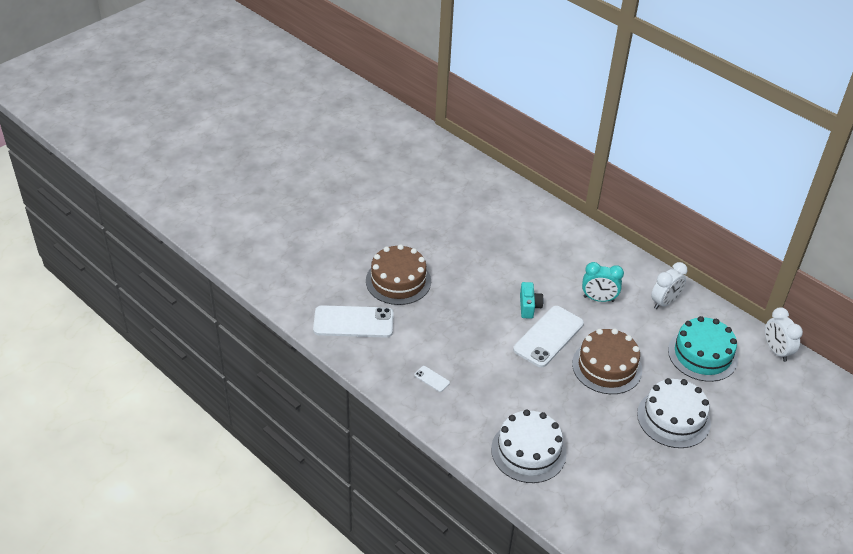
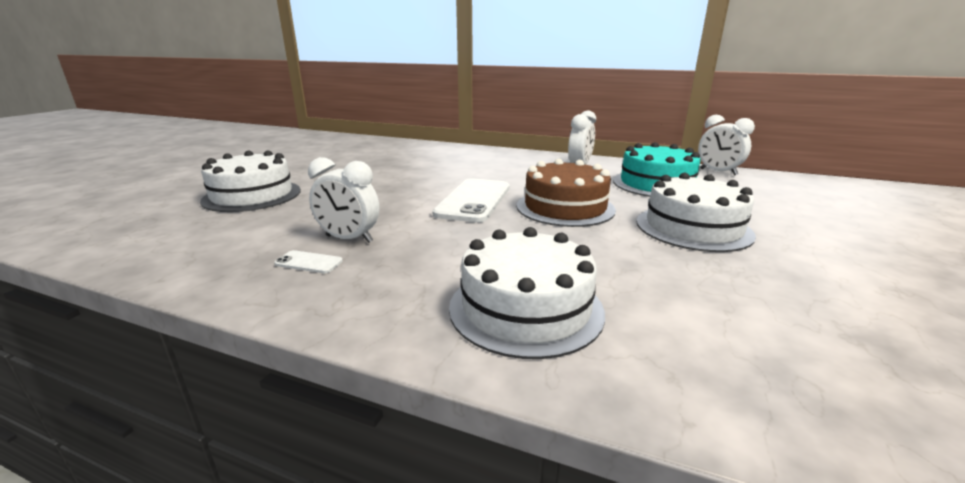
camera: 20 degrees left, 20 degrees down
(353, 322) = (167, 234): white phone -> none
(398, 281) = (252, 195): brown cake -> white cake
(456, 361) = (349, 239): none -> white clock
(529, 306) = (436, 187): turquoise camera -> none
(598, 299) = (511, 173): turquoise clock -> none

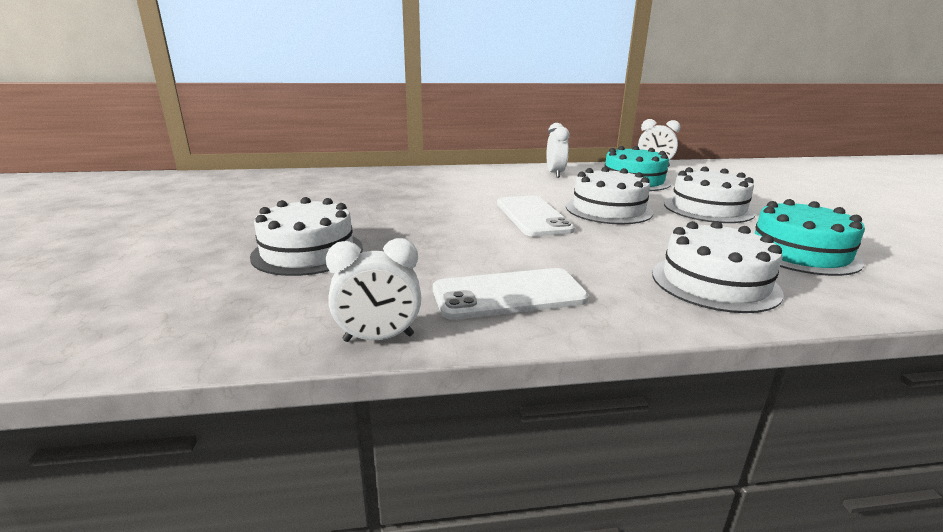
camera: 30 degrees left, 0 degrees up
(308, 262) = (509, 295): white phone -> white phone, size x2.37
(349, 239) = (500, 269): white clock -> white clock (378, 338)
(565, 207) = (608, 209): brown cake -> white cake
(722, 306) = (799, 252): none -> turquoise cake

